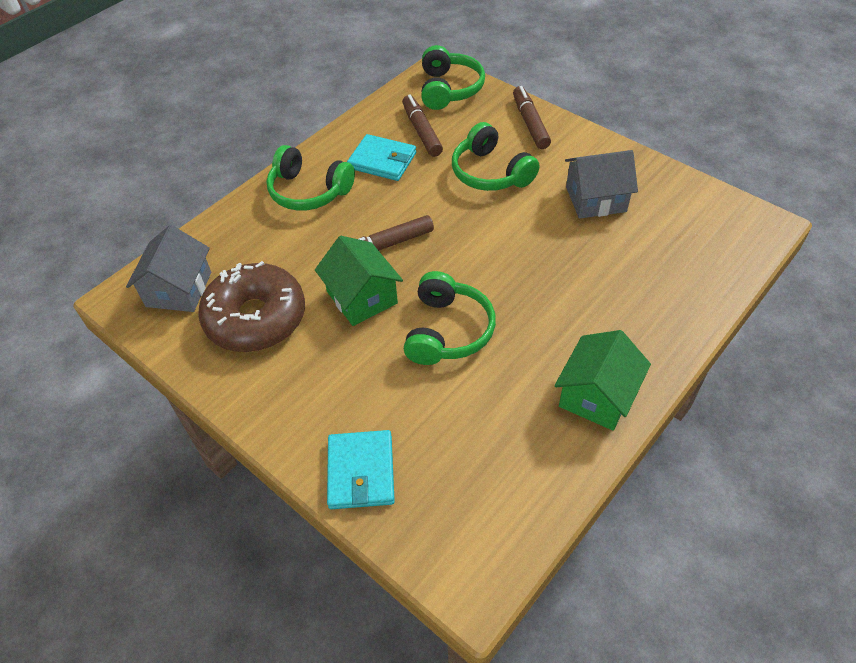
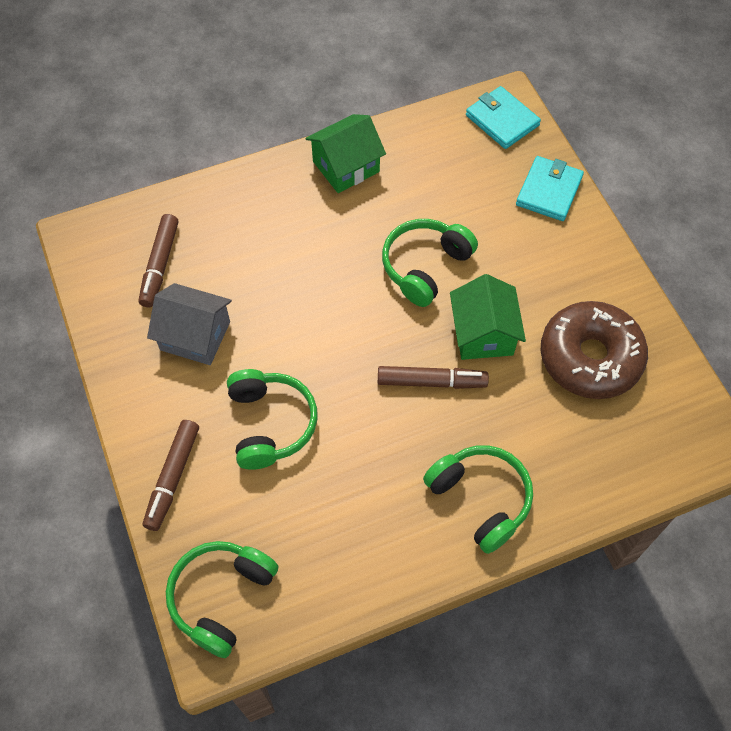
camera: 155 degrees left, 10 degrees up
(179, 289) = (659, 427): grey house -> none
(382, 160) = (375, 506): turquoise wallet -> turquoise wallet (502, 120)
(421, 131) = (303, 533): brown marker -> brown marker (160, 265)

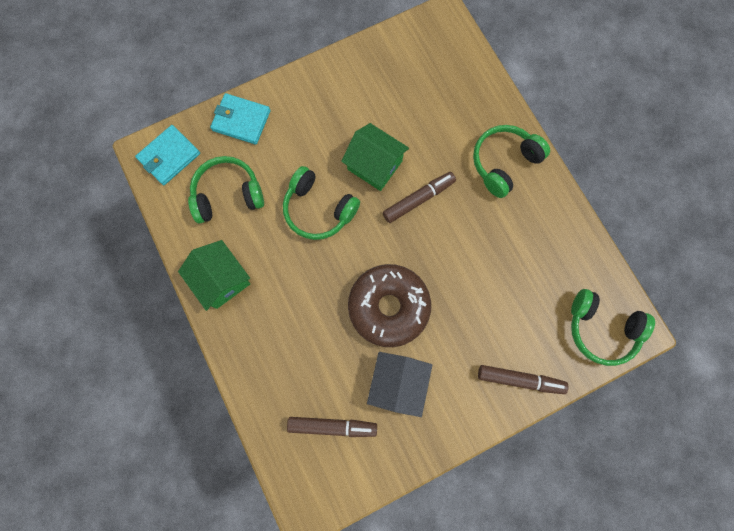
camera: 95 degrees left, 15 degrees up
(270, 424) = (467, 312): green headphones -> green headphones (228, 194)
(431, 382) = (418, 199): brown marker -> brown marker turned 60 degrees clockwise
(483, 333) = (374, 165): green house -> green house turned 45 degrees clockwise
(590, 358) = (387, 94): brown donut -> brown donut (388, 307)

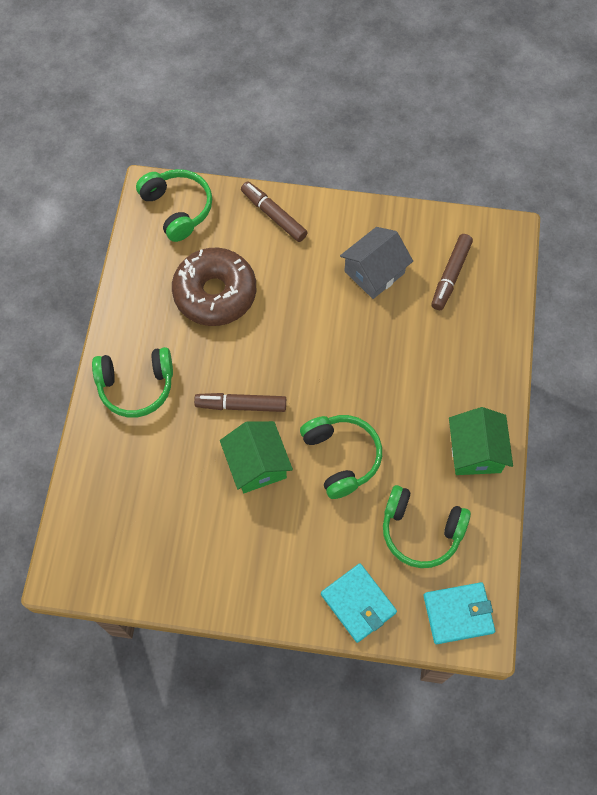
camera: 145 degrees left, 10 degrees down
(332, 426) = (450, 275): brown marker -> brown marker turned 105 degrees counterclockwise
(388, 307) = (338, 333): brown donut -> brown donut (215, 293)

